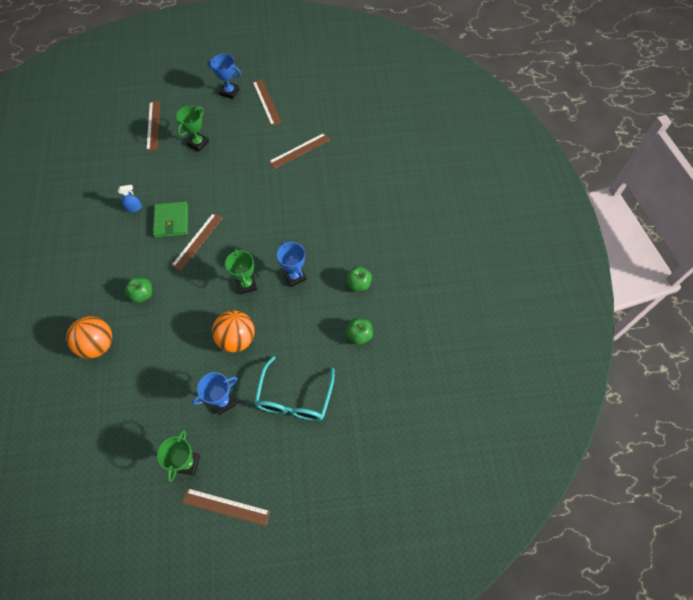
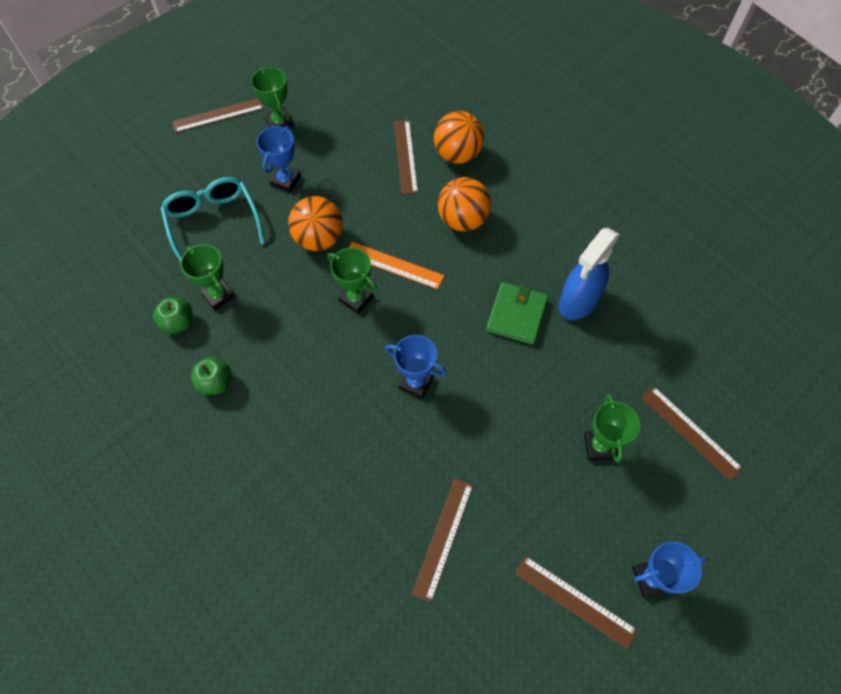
camera: 145 degrees right, 0 degrees up
(134, 208) = (578, 301): blue spray bottle -> blue spray bottle, size x2.19
(142, 294) = (462, 220): green apple -> orange ball
(171, 221) = (516, 315): green wallet -> green wallet turned 60 degrees clockwise
(197, 241) = (461, 311): brown ruler -> brown ruler (405, 156)
(208, 291) = (394, 265): none -> orange ruler
(294, 276) = (305, 342): blue trophy -> blue trophy (416, 382)
(324, 339) = (218, 295): none -> green trophy

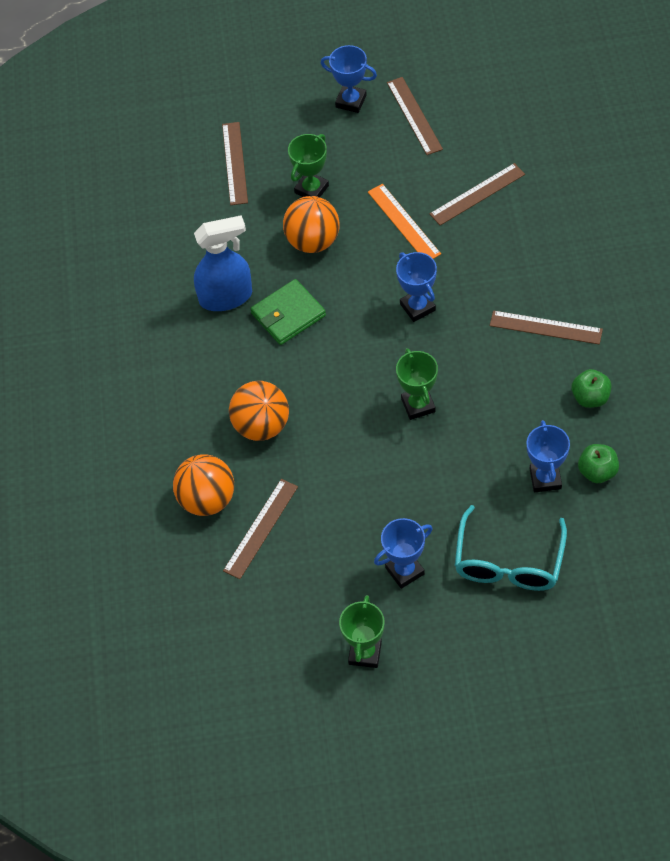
camera: 140 degrees left, 5 degrees down
(218, 115) = (427, 706): brown ruler -> brown ruler (545, 327)
(218, 295) = (545, 479): green trophy -> blue trophy
(319, 239) = (413, 484): orange ball -> orange ball (313, 241)
(394, 265) = (360, 417): orange ruler -> orange ruler (403, 223)

